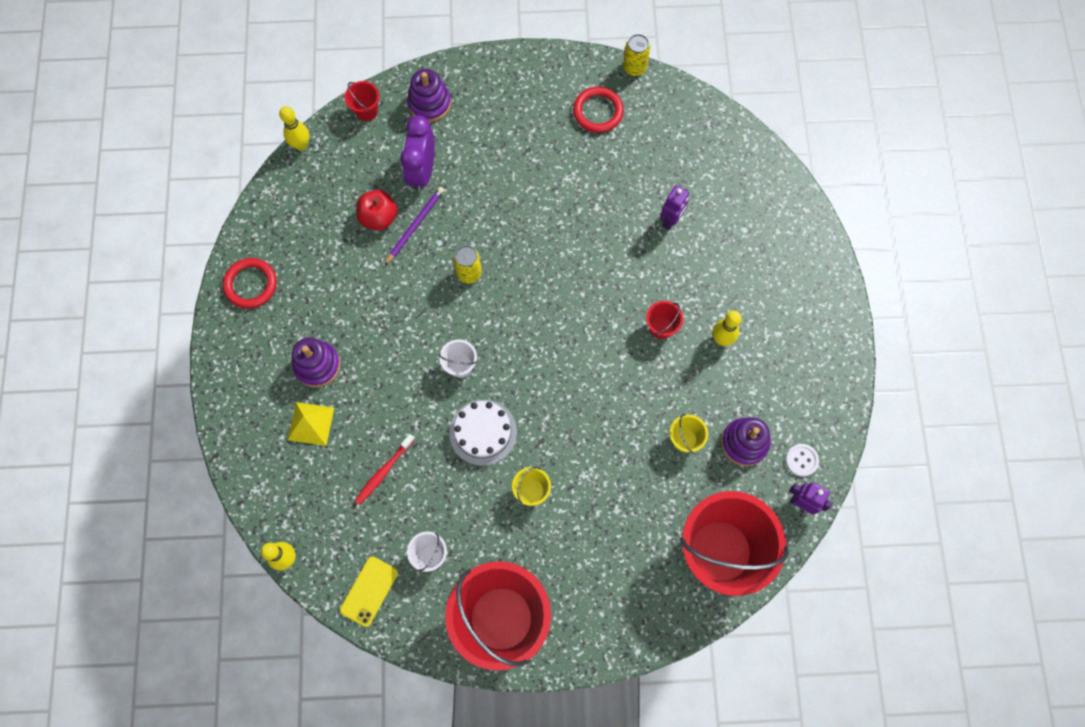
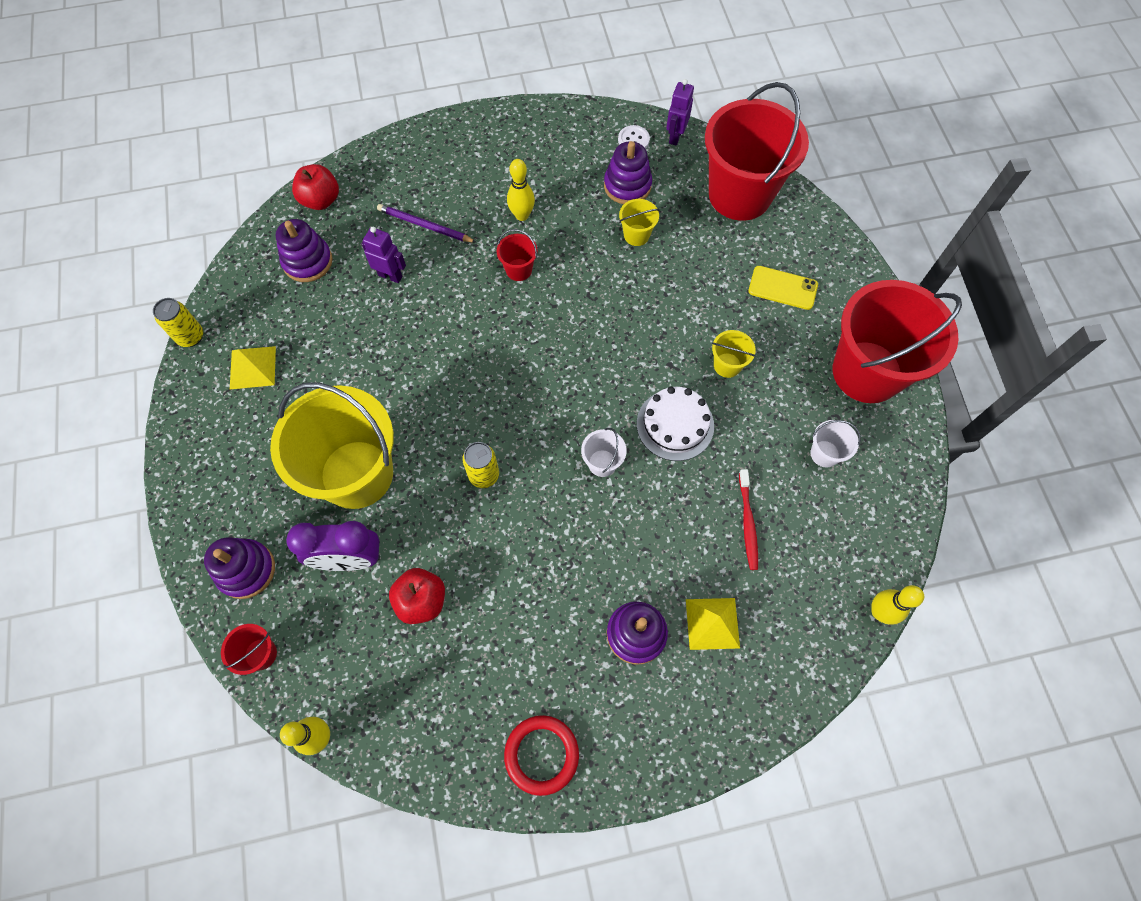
camera: 100 degrees left, 5 degrees down
(369, 591) = (884, 510): yellow phone -> yellow phone (782, 288)
(384, 471) = (747, 523): red toothbrush -> red toothbrush turned 60 degrees clockwise
(415, 225) = (427, 552): purple pencil -> purple pencil (424, 226)
(489, 181) = (357, 474): none -> yellow bucket
(598, 112) = (253, 367): red ring -> yellow pyramid
(695, 156) = (307, 261): none -> purple stacking toy
(761, 170) = (321, 200): none -> red apple

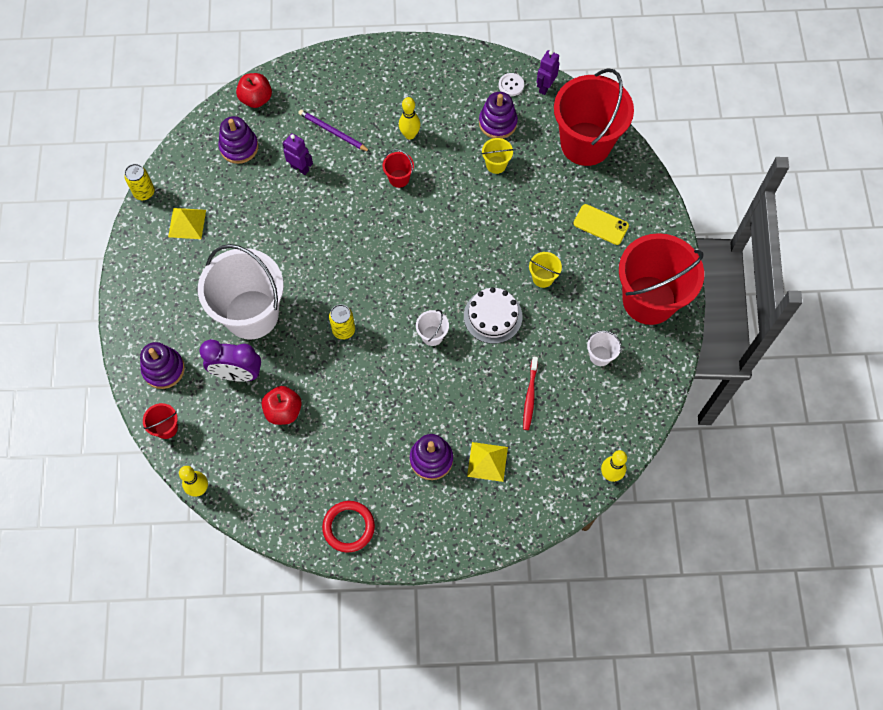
camera: 10 degrees right, 0 degrees up
(357, 474) = (251, 314): yellow bucket -> white bucket

